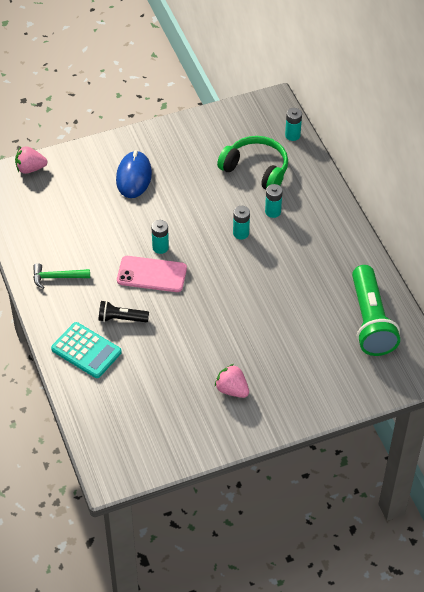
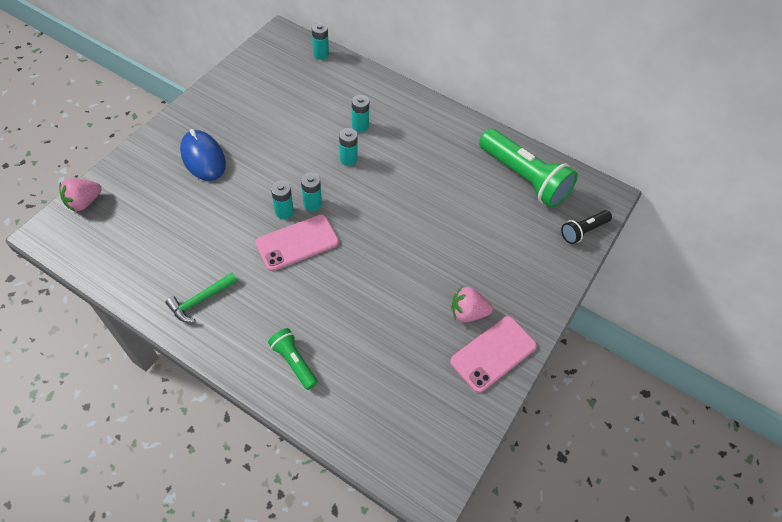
camera: 40 degrees left, 5 degrees up
(86, 350) = (294, 362): turquoise calculator -> green flashlight
(121, 318) = (303, 305): black flashlight -> black flashlight (583, 231)
(185, 252) = (312, 204): none -> turquoise battery
(225, 426) = (493, 354): none -> pink phone
(256, 169) = (314, 97): green headphones -> none

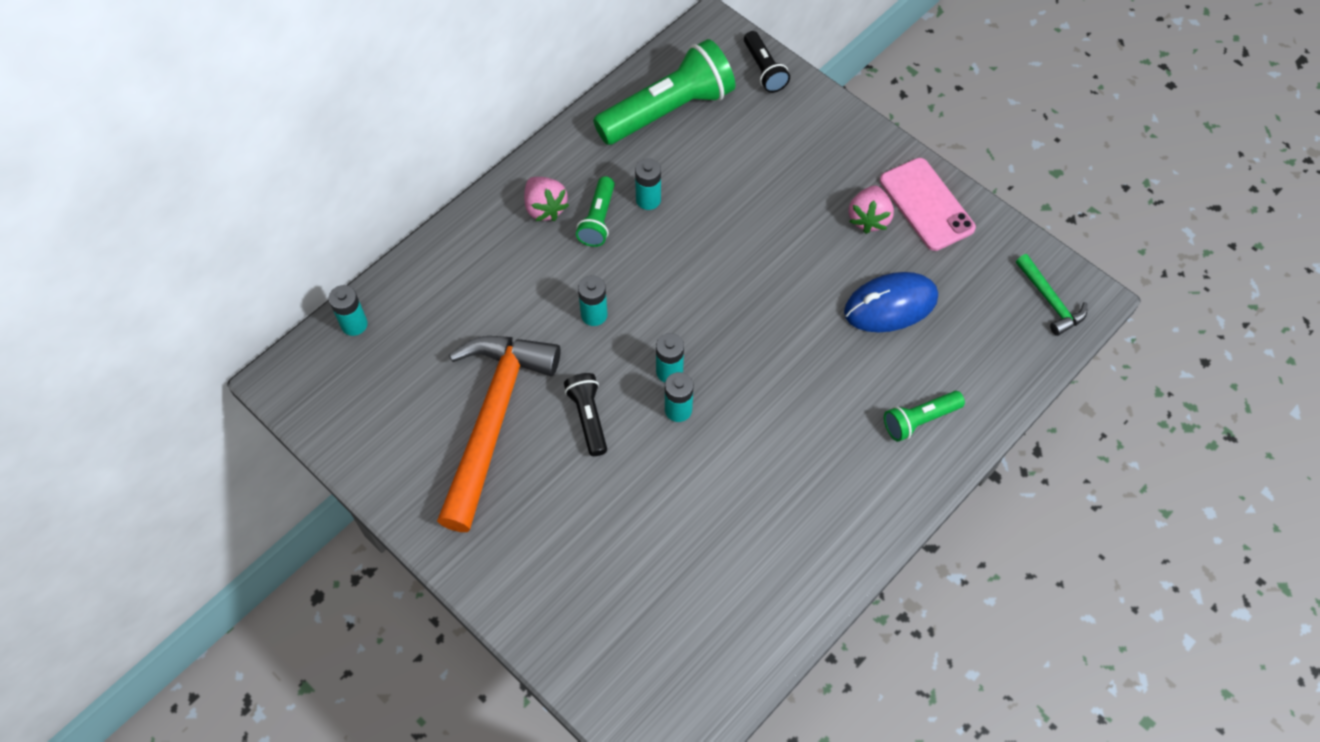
camera: 75 degrees left, 5 degrees up
(84, 202) = (612, 698): pink strawberry -> pink strawberry (545, 208)
(200, 300) = (816, 529): green hammer -> green hammer (1050, 301)
(203, 158) = (551, 517): blue mouse -> blue mouse (890, 305)
(266, 122) = (493, 419): none -> orange hammer
(273, 166) = (588, 417): none -> black flashlight
(297, 243) = (735, 398): pink phone -> none
(360, 126) = (530, 290): turquoise battery -> turquoise battery (648, 199)
(421, 152) = (598, 220): none -> green flashlight

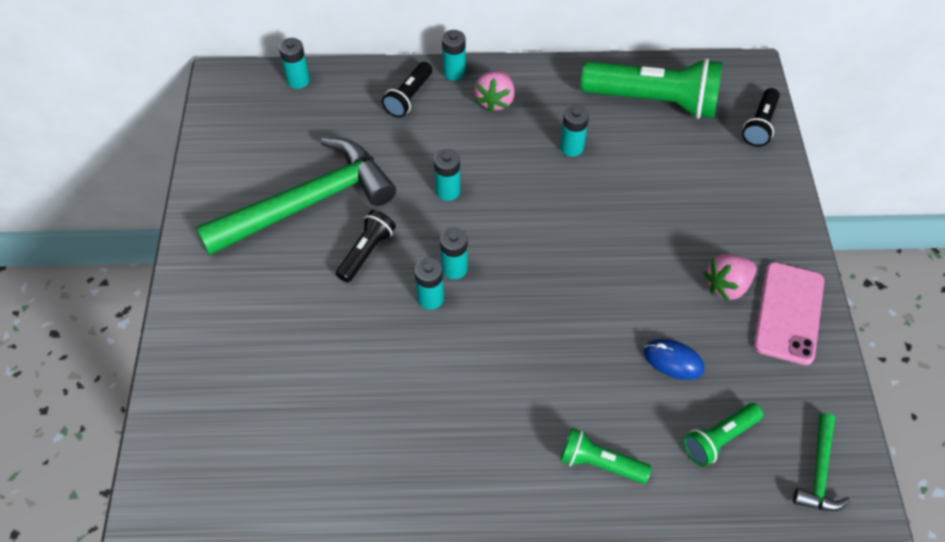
camera: 45 degrees right, 5 degrees down
(470, 262) = (409, 97): none -> black flashlight
(483, 209) = (454, 72): none -> turquoise battery
(493, 419) = (308, 202): orange hammer -> green hammer
(598, 220) = (521, 134): green flashlight -> green flashlight (719, 439)
(890, 305) = (673, 361): blue mouse -> blue mouse, size x0.60

